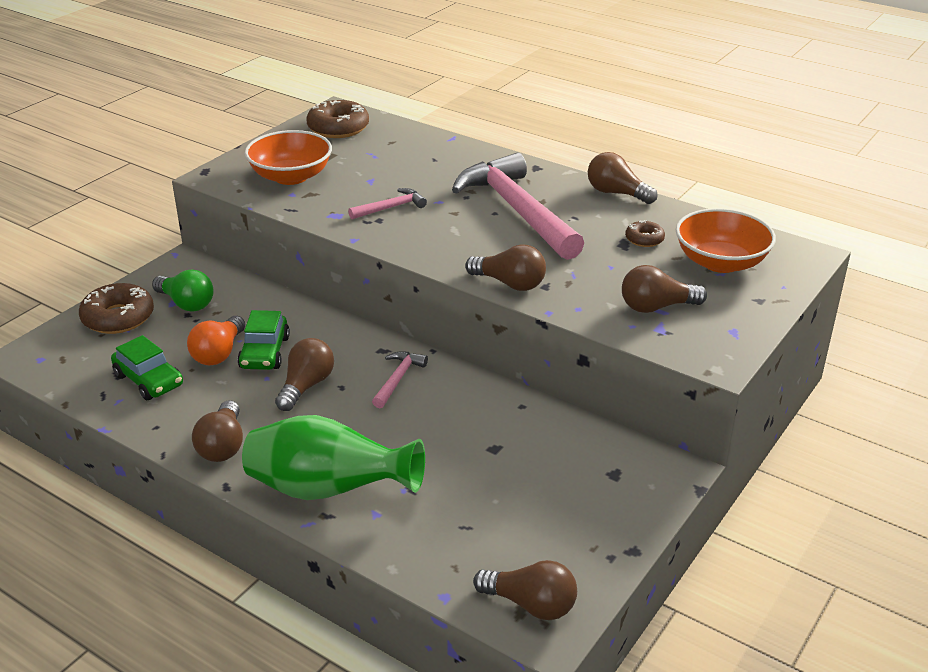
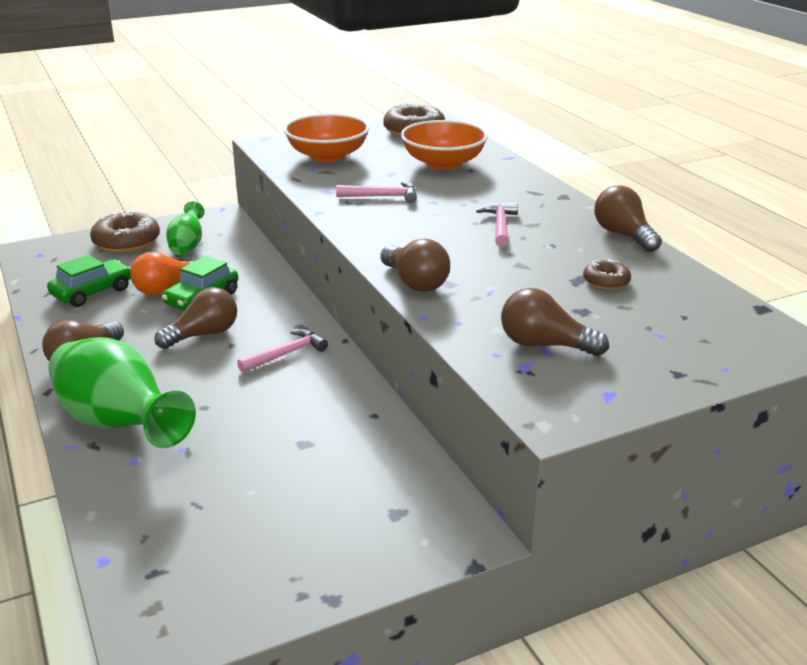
camera: 30 degrees right, 5 degrees down
(149, 380) = (92, 292): green car -> green car turned 120 degrees counterclockwise
(186, 303) = (187, 246): green light bulb -> green vase
(517, 210) = (500, 226): pink hammer -> pink hammer, size x0.43
(531, 604) = (170, 606): brown light bulb -> none
(720, 262) = (672, 324): orange bowl -> orange bowl (443, 163)

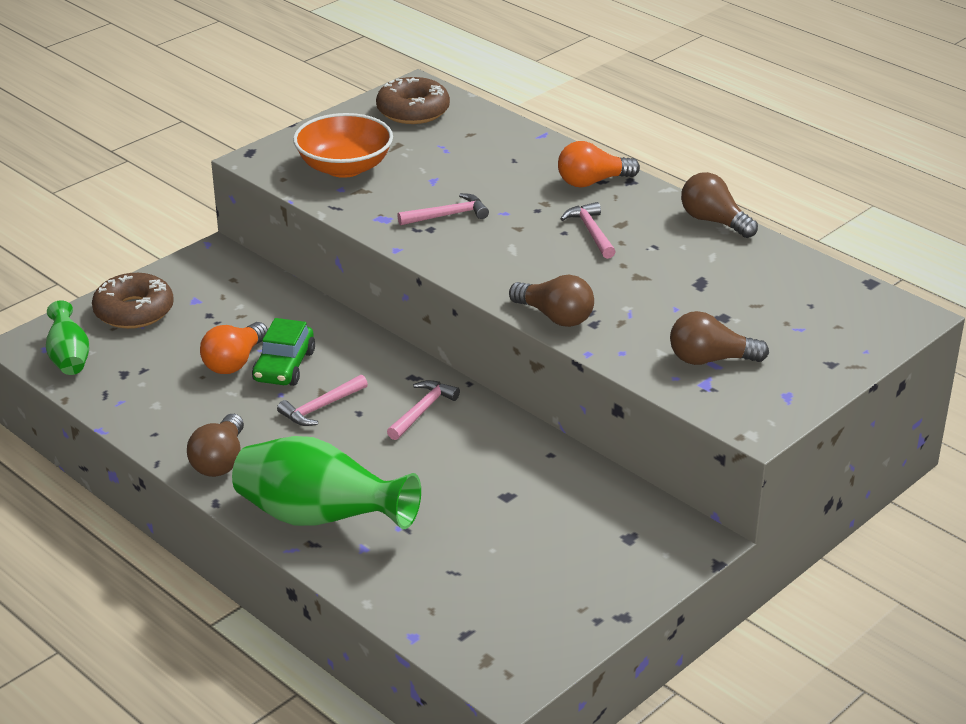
camera: 20 degrees left, 5 degrees up
(92, 292) = (155, 383): green car -> none
(187, 246) = (210, 302): green vase -> green vase (69, 358)
(203, 334) = (321, 407): brown light bulb -> pink hammer
(443, 163) = (479, 156): orange bowl -> none
(528, 192) = (592, 182): none -> orange light bulb
(606, 281) = (726, 280): brown donut -> none

